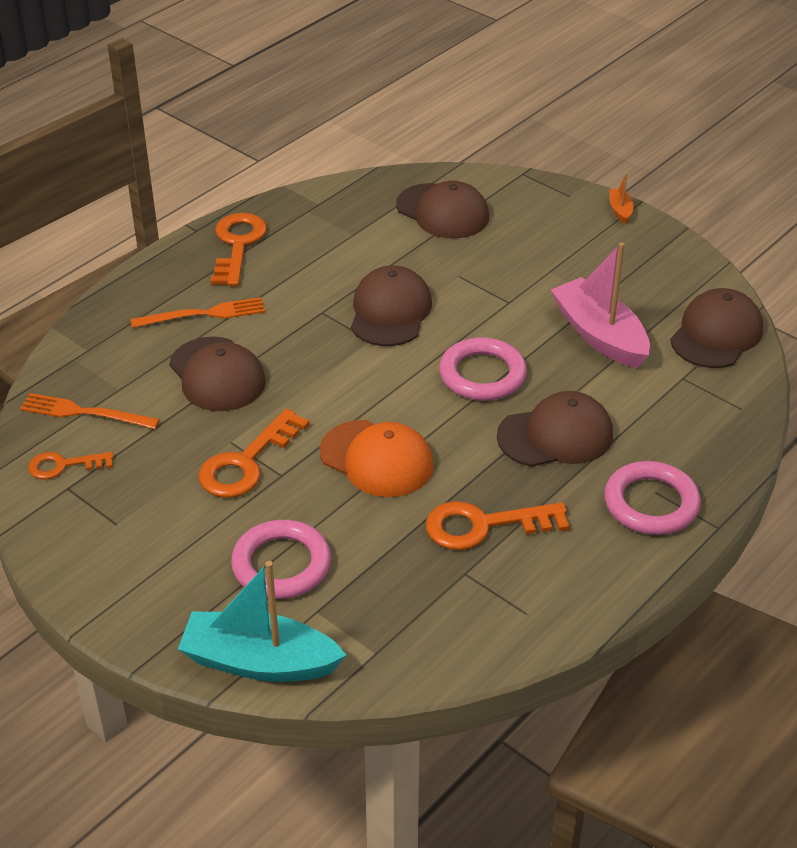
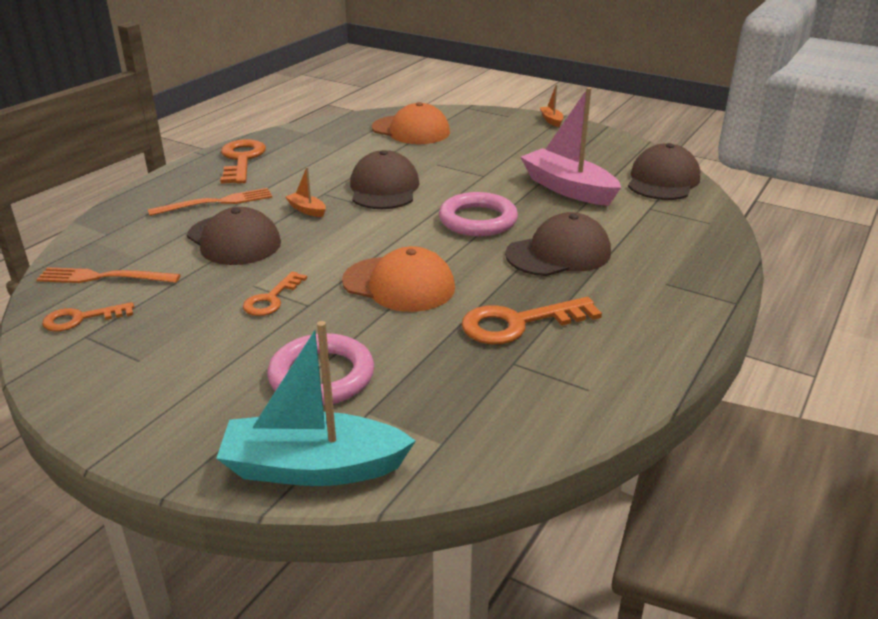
camera: 10 degrees left, 10 degrees down
(246, 462) = (271, 299): orange key -> orange key, size x0.61
(299, 337) = (307, 210): none -> orange boat
(442, 211) = (411, 130): brown cap -> orange cap
(651, 503) = (667, 292): pink ring -> none

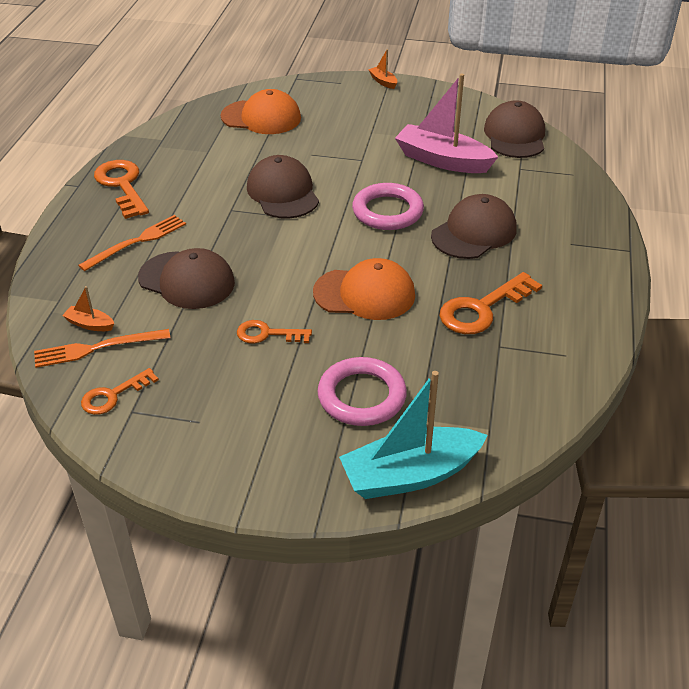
camera: 20 degrees left, 10 degrees up
(271, 299) = (267, 334): orange key -> orange key turned 90 degrees clockwise
(307, 210) = (229, 232): orange boat -> orange boat (90, 324)

